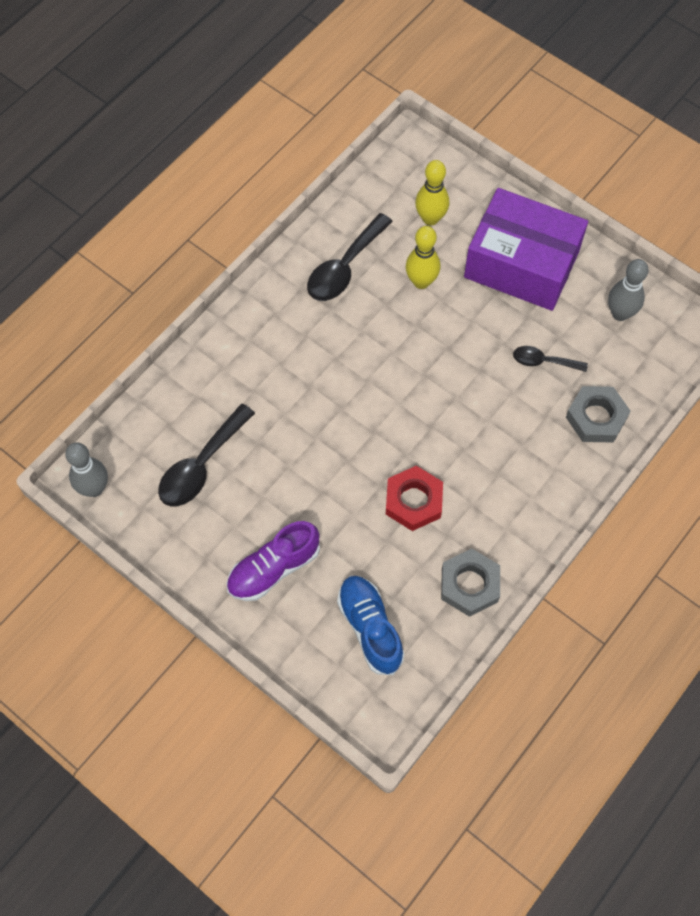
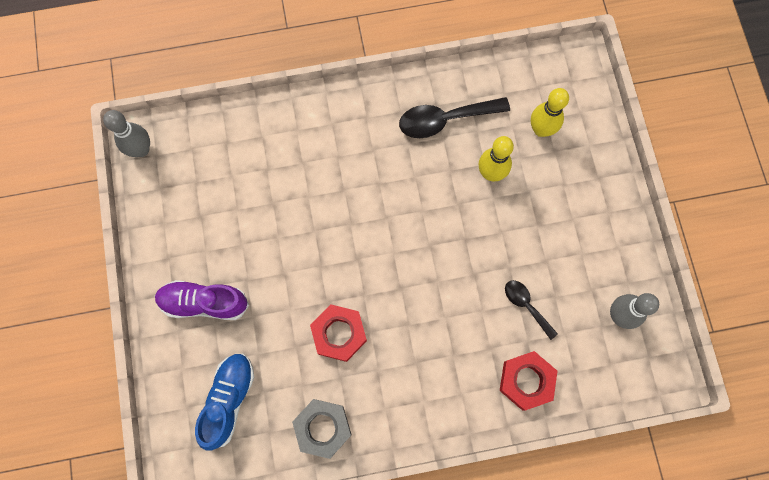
camera: 40 degrees right, 10 degrees up
(201, 465) = (222, 189): black spoon -> none
(521, 264) = (578, 217): purple box -> none
(596, 417) = (526, 381): grey nut -> red nut

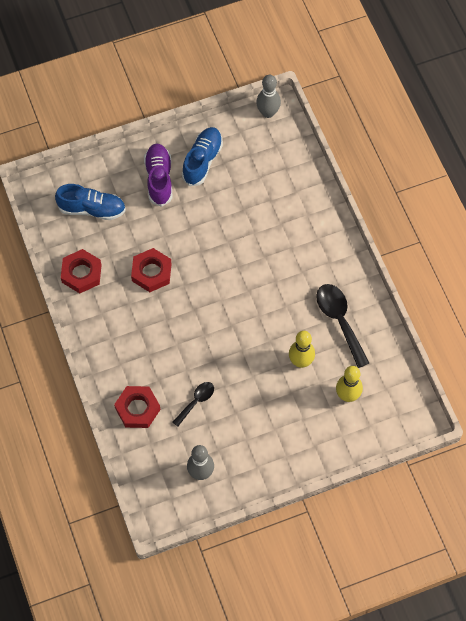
camera: 80 degrees right, 10 degrees down
(191, 242) = (202, 161): none -> blue shoe
(322, 428) = (81, 273): grey nut -> red nut

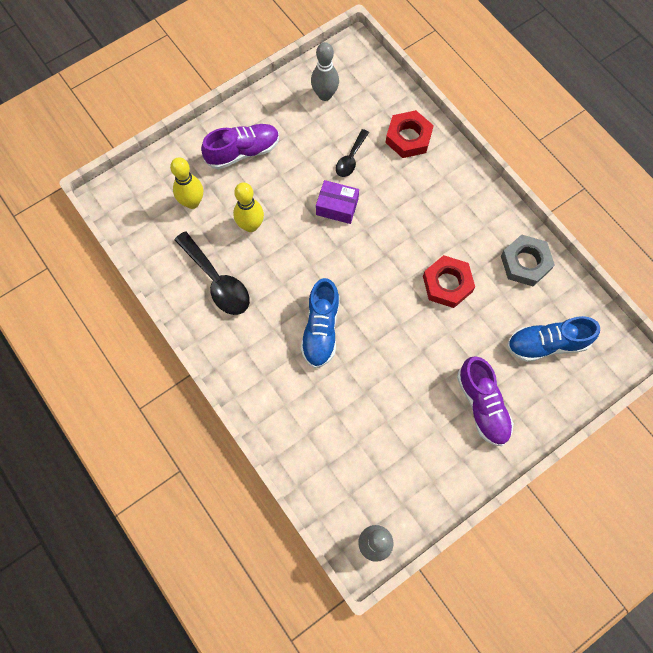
camera: 165 degrees right, 5 degrees up
(81, 273) = (525, 263): red nut -> grey nut
(202, 161) = (437, 446): blue shoe -> blue shoe (321, 329)
(222, 360) = (337, 207): none -> purple box
(292, 433) = (243, 152): none -> purple shoe

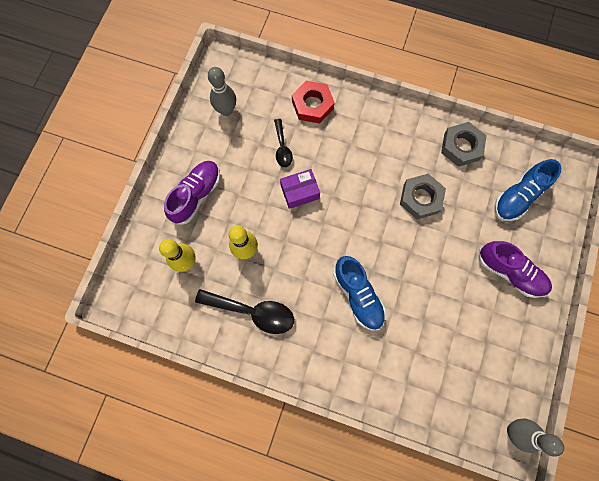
camera: 35 degrees left, 5 degrees up
(447, 284) = (420, 198): red nut -> grey nut

